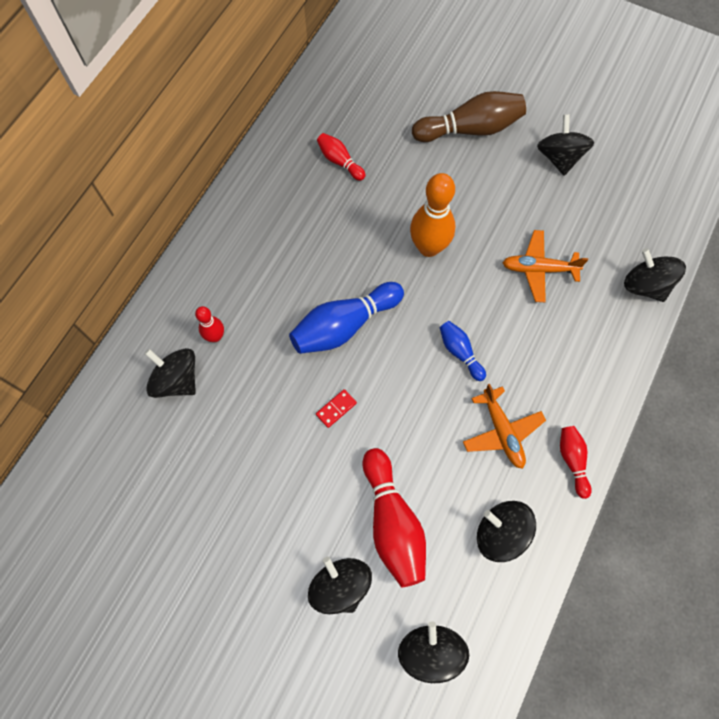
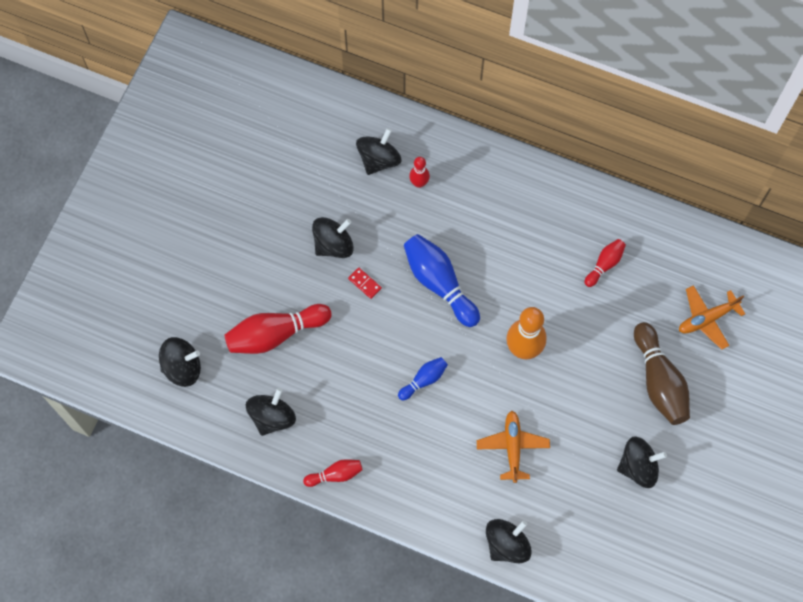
camera: 85 degrees right, 0 degrees up
(340, 585) = (226, 299): black spinning top -> black spinning top (333, 245)
(502, 431) = (356, 416): orange plane -> orange plane (707, 319)

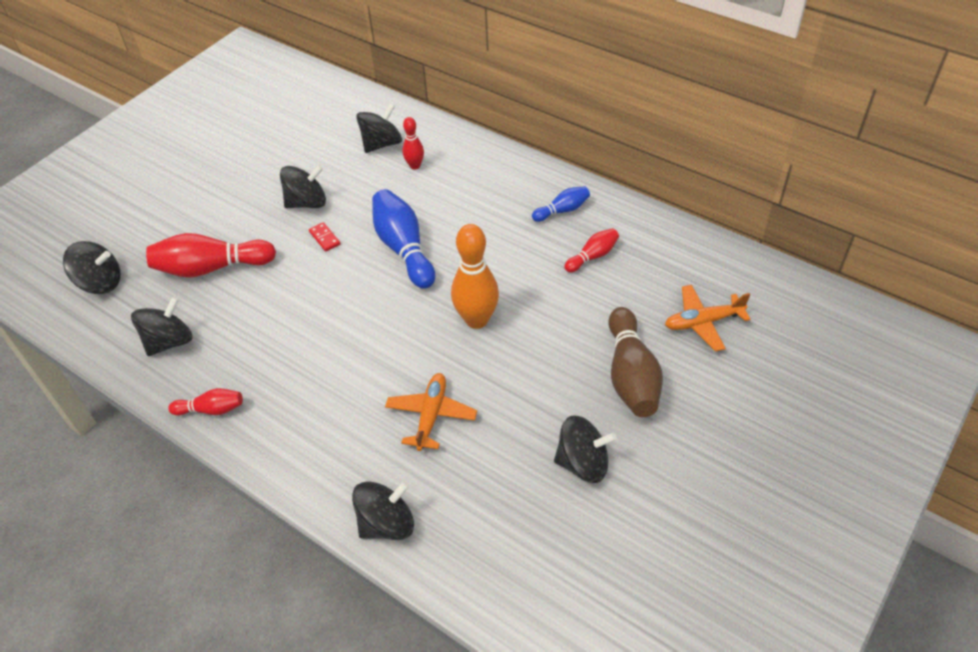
camera: 15 degrees right, 20 degrees down
(424, 380) = (352, 332): blue bowling pin -> blue bowling pin (562, 210)

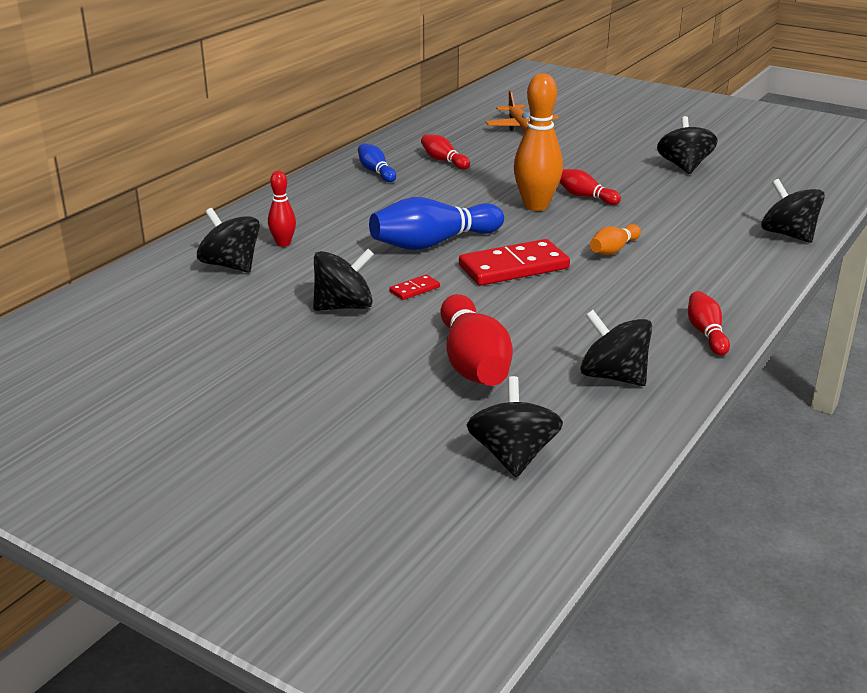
camera: 95 degrees left, 20 degrees down
(307, 203) = (344, 306): black spinning top -> black spinning top turned 90 degrees clockwise
(351, 296) = (513, 267): none -> red domino
(373, 368) = (613, 250): none -> orange bowling pin
(431, 415) = (662, 221): orange plane -> none
(498, 360) = (585, 196): none -> red bowling pin
(631, 375) = (586, 150): brown bowling pin -> none

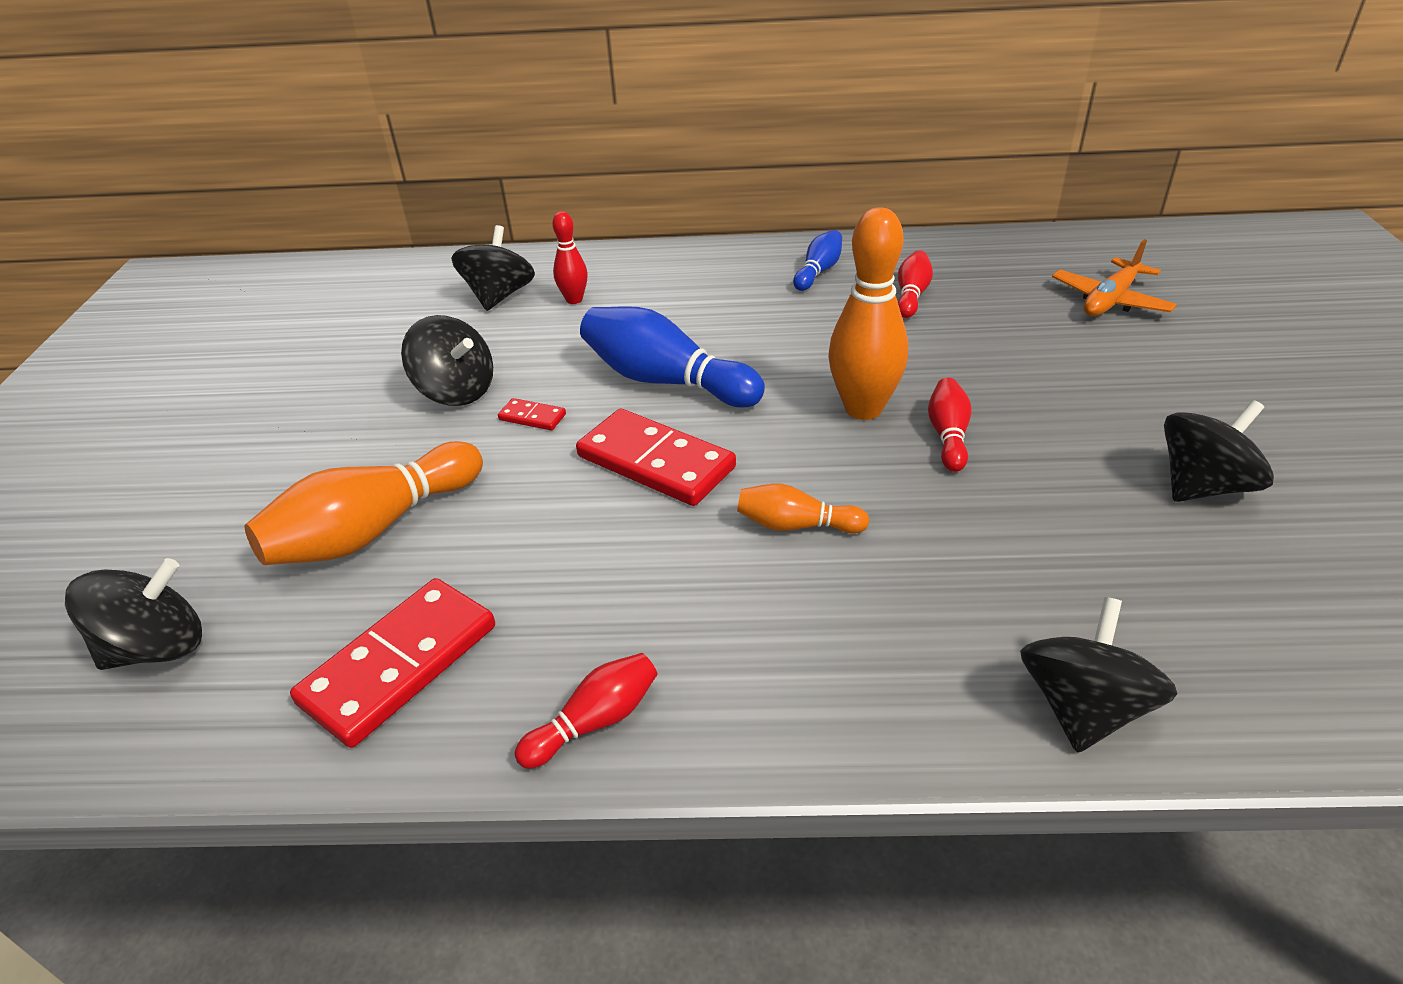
camera: 60 degrees right, 10 degrees up
(473, 363) = (374, 529): red bowling pin -> orange bowling pin
(613, 376) = (400, 665): black spinning top -> red domino

